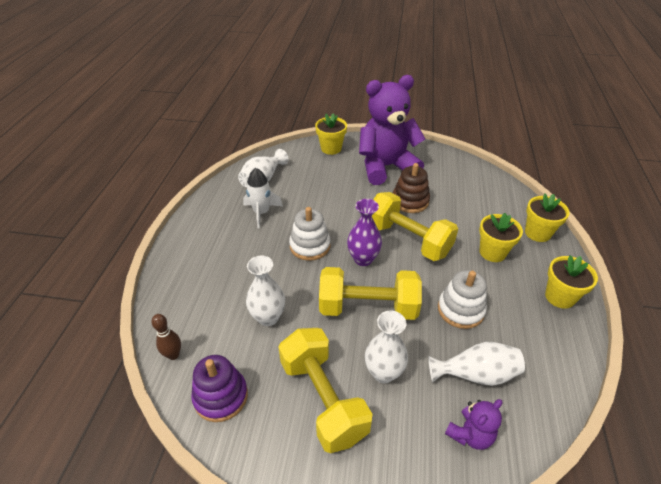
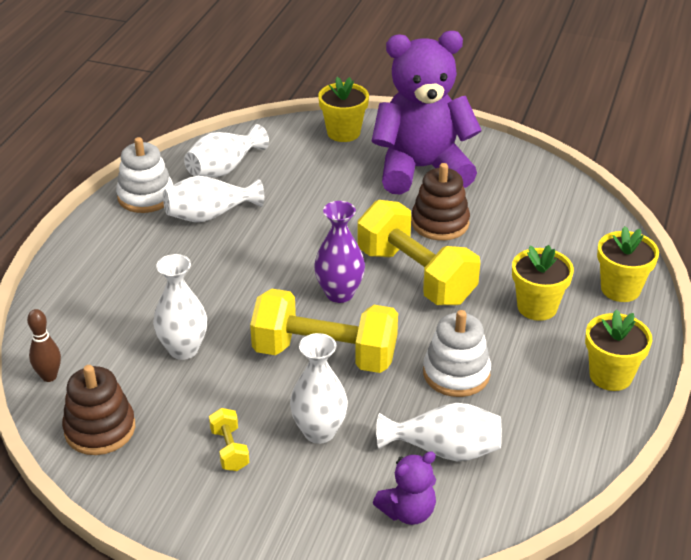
camera: 10 degrees right, 5 degrees down
(221, 396) = (100, 429): purple stacking toy -> brown stacking toy
(261, 212) = (210, 215): white rocket -> white vase
(310, 246) = (268, 267): white stacking toy -> white stacking toy (146, 196)
(323, 399) = (229, 449): yellow dumbbell -> yellow dumbbell, size x0.43

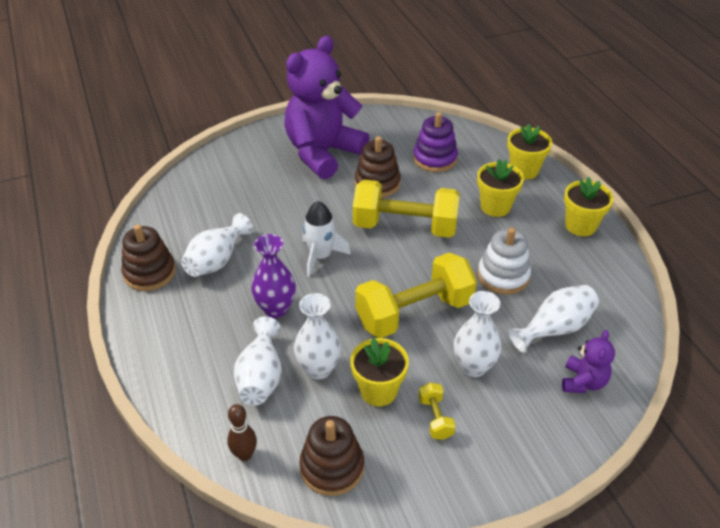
camera: 40 degrees left, 5 degrees up
(146, 196) = (149, 273): white stacking toy -> brown stacking toy
(224, 168) = (185, 220): white vase -> white vase (261, 377)
(229, 449) = (435, 418): yellow dumbbell -> yellow dumbbell turned 45 degrees clockwise
(301, 259) = (320, 256): none -> white rocket
(339, 293) = (373, 266): purple vase -> purple vase (276, 309)
(343, 133) = (241, 153): yellow flower pot -> yellow flower pot (378, 391)
(532, 229) = (435, 158): none -> purple stacking toy

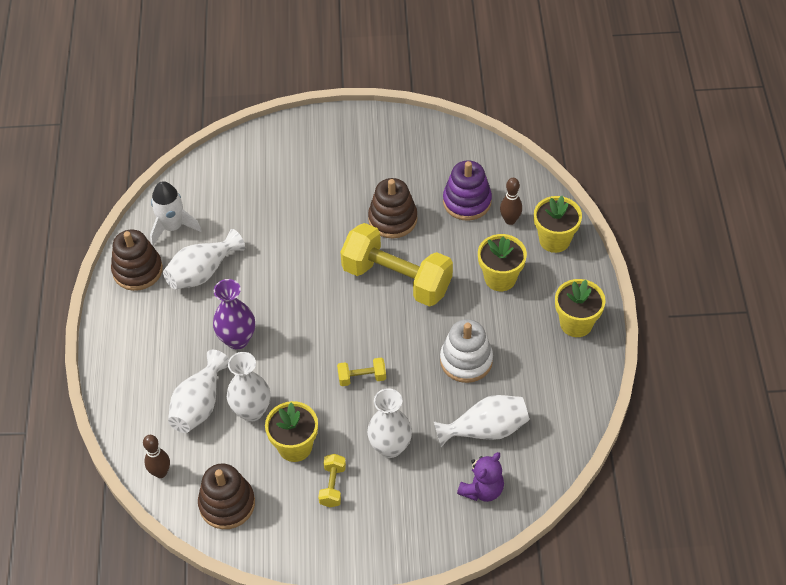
camera: 20 degrees right, 10 degrees up
(320, 256) = (300, 293): white rocket -> white rocket (172, 227)
(323, 153) = (353, 166): purple teddy bear -> none
(414, 313) = (362, 377): yellow dumbbell -> yellow dumbbell, size x0.43
(478, 164) = (510, 220): none -> brown bowling pin

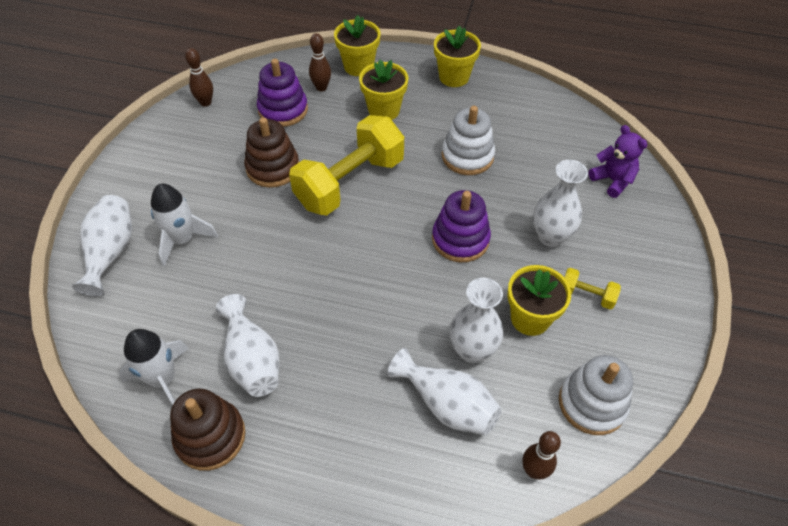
camera: 75 degrees left, 0 degrees up
(227, 504) = (592, 403): brown stacking toy -> white stacking toy
(237, 339) = (367, 343): purple vase -> none
(295, 189) = (182, 239): none -> white rocket
(362, 377) = (460, 239): yellow dumbbell -> purple stacking toy
(452, 143) = (206, 102): none -> brown bowling pin
(485, 430) = (548, 162): white vase -> white vase (111, 252)

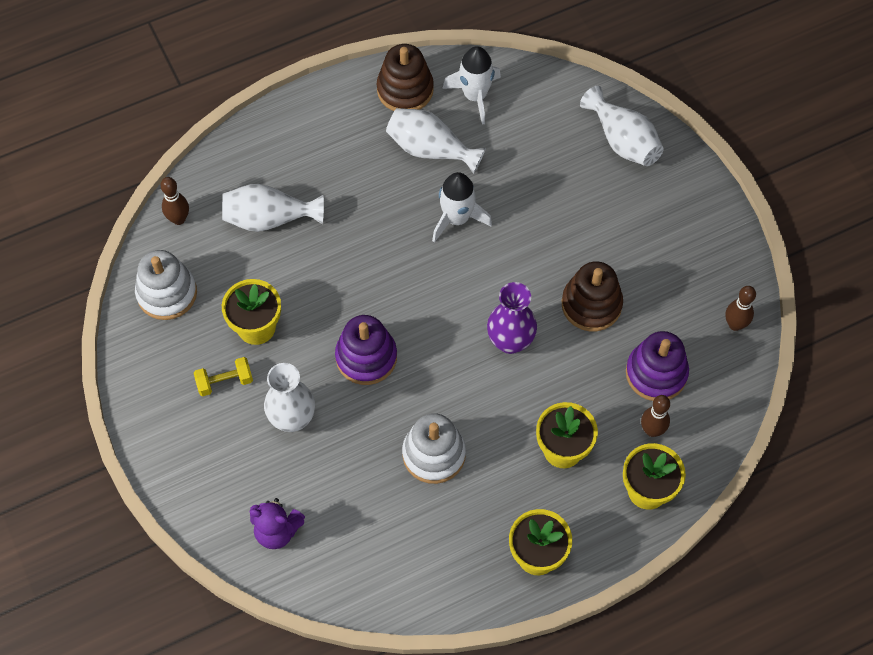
camera: 140 degrees right, 10 degrees up
(182, 239) = (584, 189): white rocket -> white rocket (457, 218)
(350, 183) = (510, 341): yellow dumbbell -> purple vase
(472, 350) = (281, 269): white vase -> none

